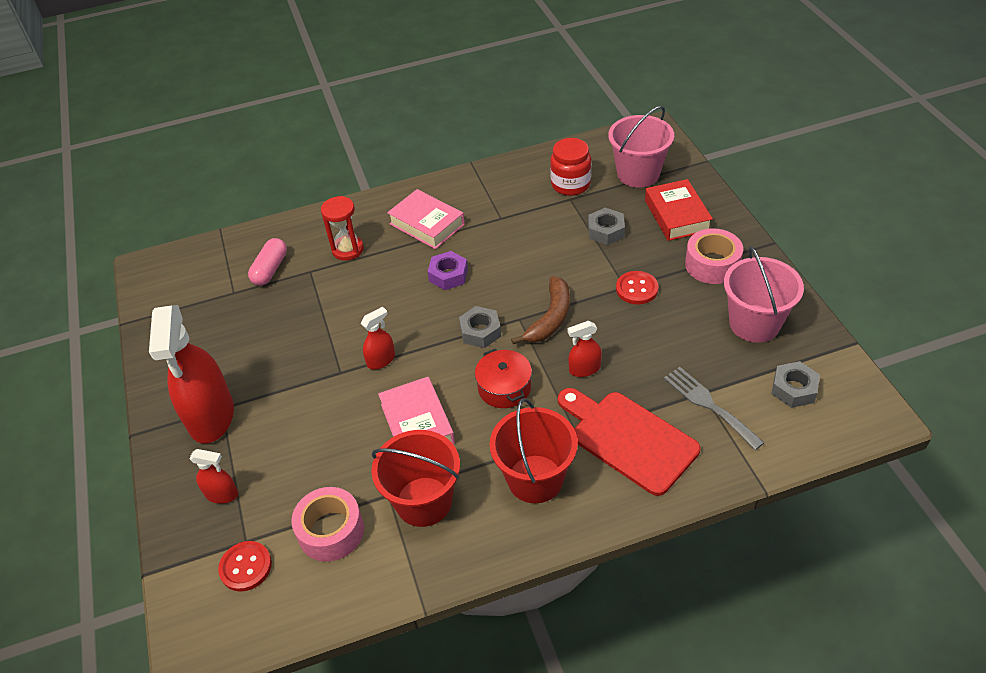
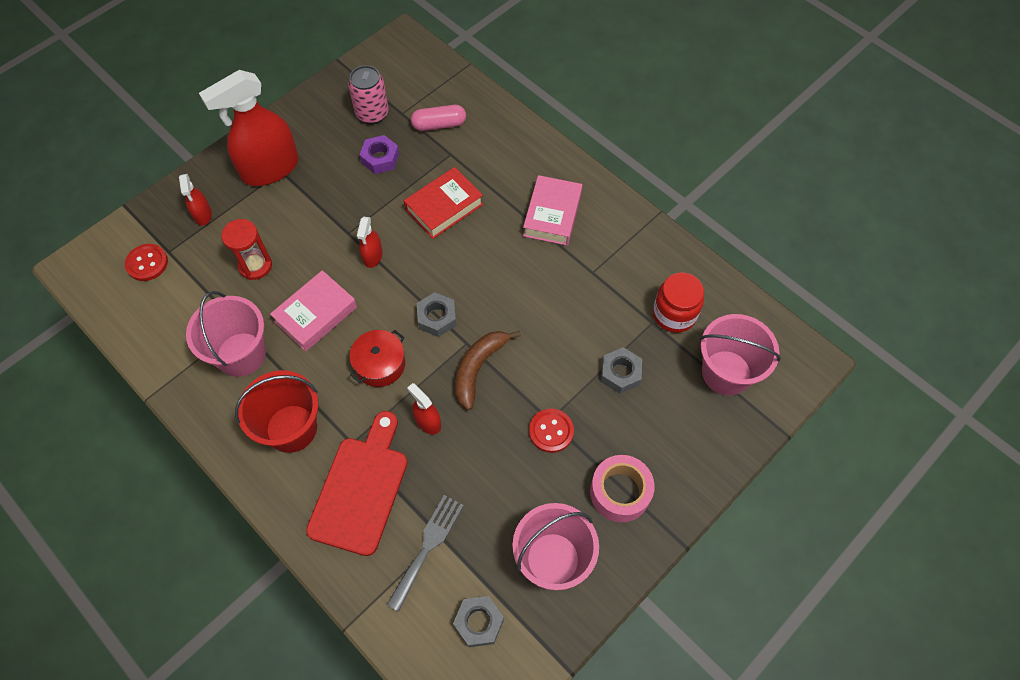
camera: 60 degrees right, 15 degrees up
(214, 314) = (372, 113): none -> pink can
(331, 531) = (194, 303): pink tape -> none
(348, 250) = (489, 169): red hourglass -> red hourglass (255, 266)
(381, 360) = (372, 256): red spray bottle -> red spray bottle turned 75 degrees clockwise
(424, 501) = (241, 354): red bucket -> pink bucket
(448, 275) = (494, 262): purple nut -> purple nut (380, 158)
(550, 318) = (478, 368): brown banana -> brown banana turned 120 degrees clockwise
(677, 215) = (679, 433): red book -> red book (444, 207)

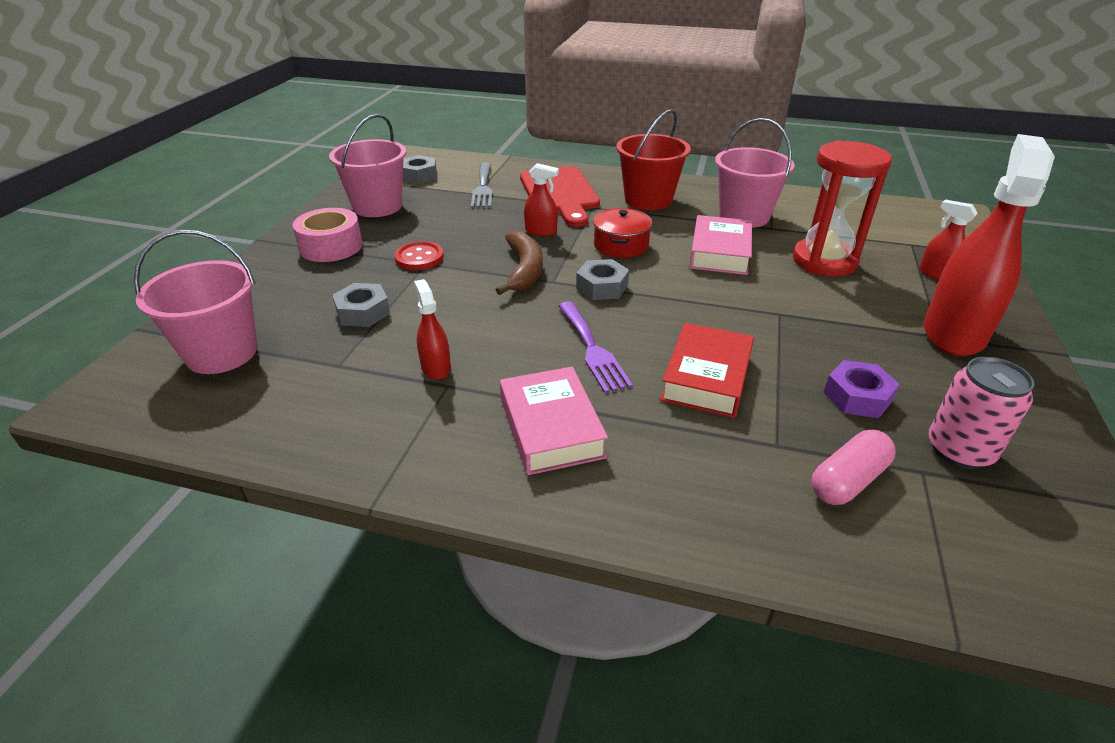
camera: 150 degrees right, 25 degrees down
(147, 263) = (912, 232): red button -> none
(255, 266) = (824, 261): red hourglass -> red hourglass, size x1.57
(372, 256) = (726, 305): red spray bottle -> red spray bottle (436, 367)
(490, 259) = (592, 349): none -> purple fork
(674, 314) = (308, 382): red jar -> none

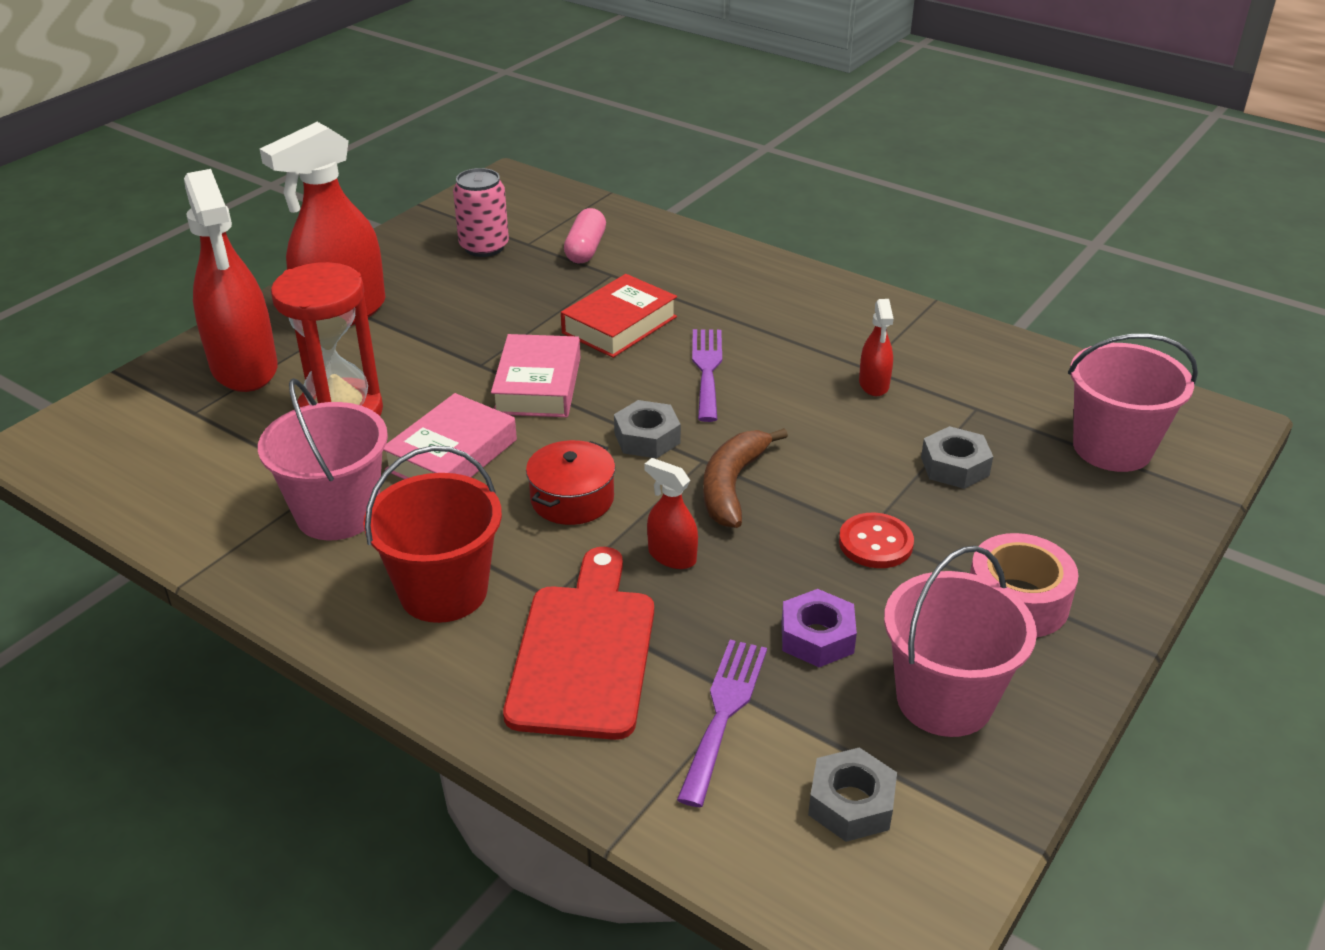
camera: 160 degrees left, 0 degrees up
(483, 188) = (723, 712): grey fork -> purple fork
(551, 428) = (782, 317): pink book -> pink book (537, 385)
(848, 480) = (585, 249): pink capsule -> pink capsule turned 60 degrees counterclockwise
(857, 397) = (508, 287): purple nut -> purple nut (817, 637)
(937, 274) = (244, 368): red spray bottle -> red spray bottle, size x2.20

